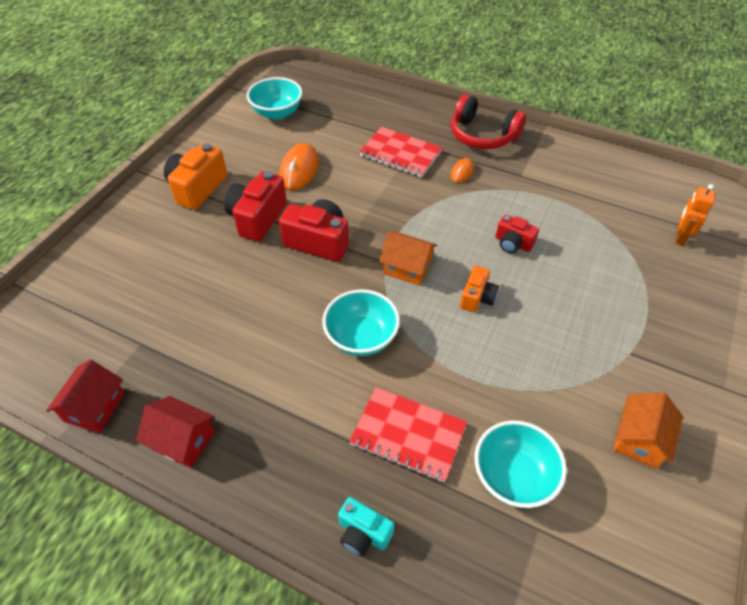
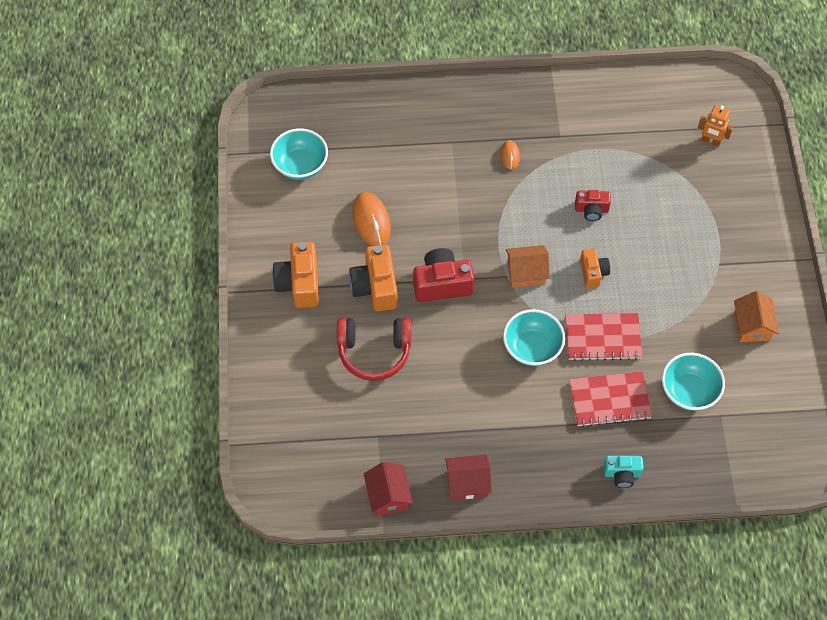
camera: 30 degrees left, 10 degrees up
(257, 218) = (375, 287): red camera -> orange camera
(400, 154) = (446, 160): red notebook -> red notebook (603, 338)
(482, 135) = (502, 104): red headphones -> red headphones (374, 351)
(680, 237) = (710, 141): orange robot -> orange robot turned 60 degrees counterclockwise

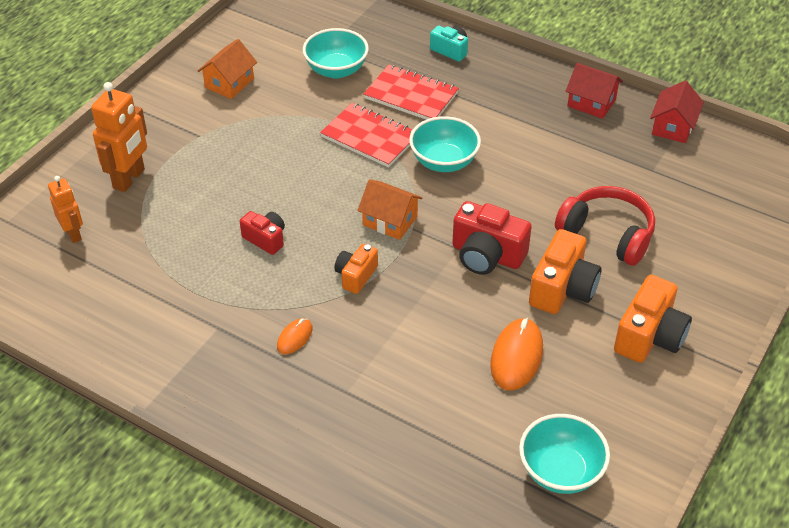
camera: 145 degrees left, 15 degrees down
(593, 272) = (324, 188): orange camera -> orange camera (356, 276)
(724, 200) = (129, 179): none -> orange robot

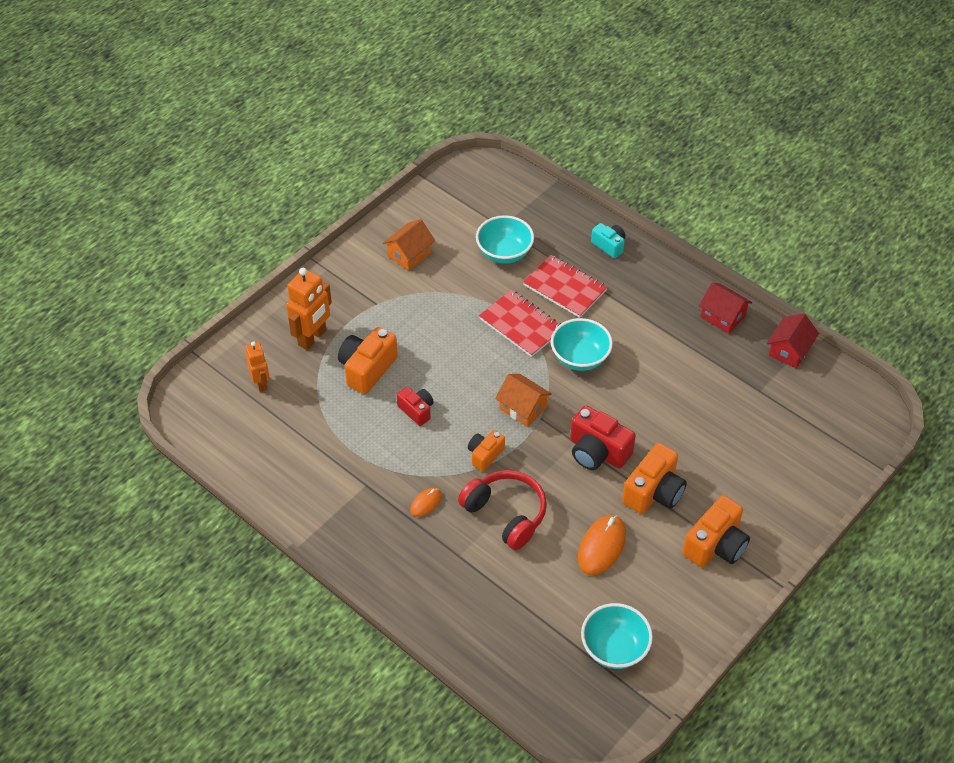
camera: 10 degrees right, 5 degrees up
(199, 203) = (367, 369): none -> orange camera
(607, 234) = (704, 447): red headphones -> red headphones (506, 514)

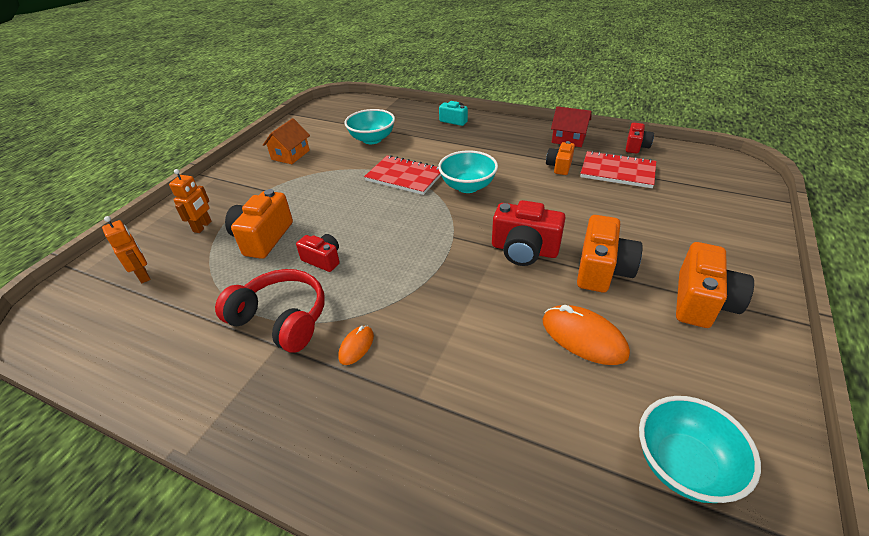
camera: 15 degrees left, 10 degrees down
(312, 338) = (203, 226): orange robot -> orange robot, size x0.62
(485, 455) = (409, 281): orange camera -> orange camera (559, 166)
(506, 514) = (456, 333): red headphones -> red headphones (281, 319)
(523, 408) = (432, 233): orange house -> none
(564, 288) = (431, 148): red notebook -> red notebook (617, 171)
(601, 546) = (583, 337): orange mouse -> orange mouse turned 60 degrees counterclockwise
(789, 350) = (636, 146): red house -> red camera

